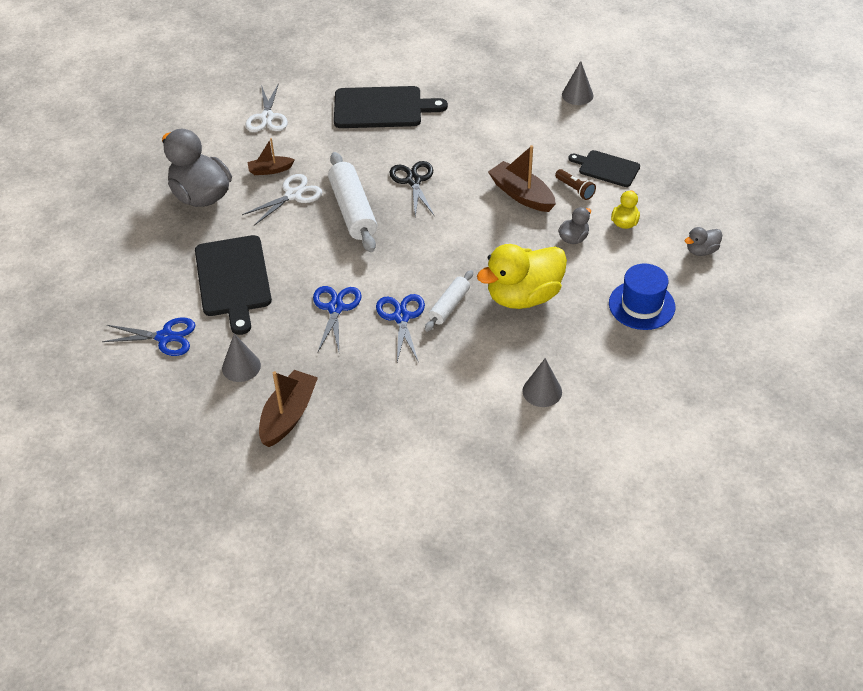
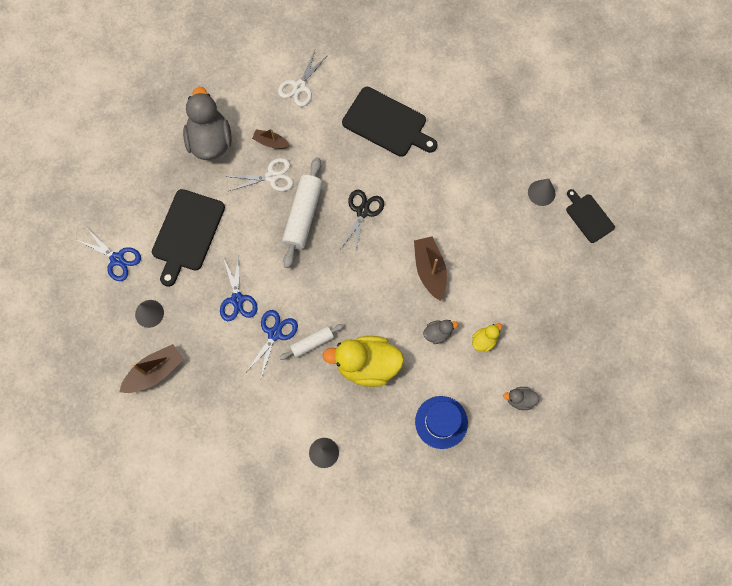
camera: 30 degrees right, 25 degrees up
(335, 308) = (237, 299): blue scissors -> blue scissors turned 135 degrees clockwise
(575, 189) = (471, 288): brown flashlight -> none
(607, 168) = (509, 280): black cutting board -> black cutting board (588, 217)

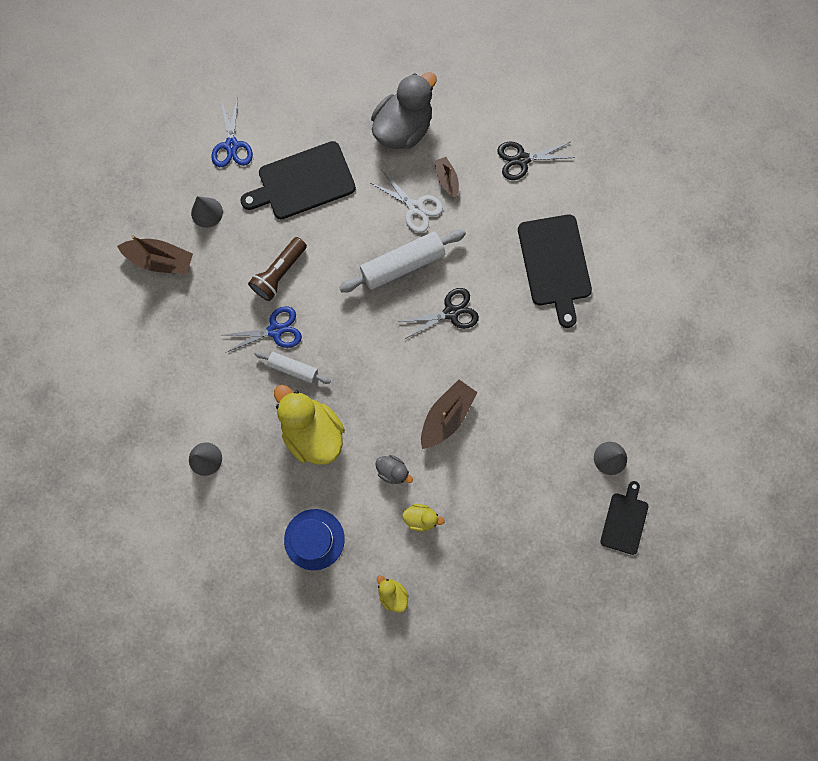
camera: 50 degrees right, 5 degrees up
(237, 299) = (279, 273): blue scissors -> brown flashlight
(299, 86) = (522, 159): white scissors -> black scissors
(519, 399) = (392, 594): grey duck -> yellow duck

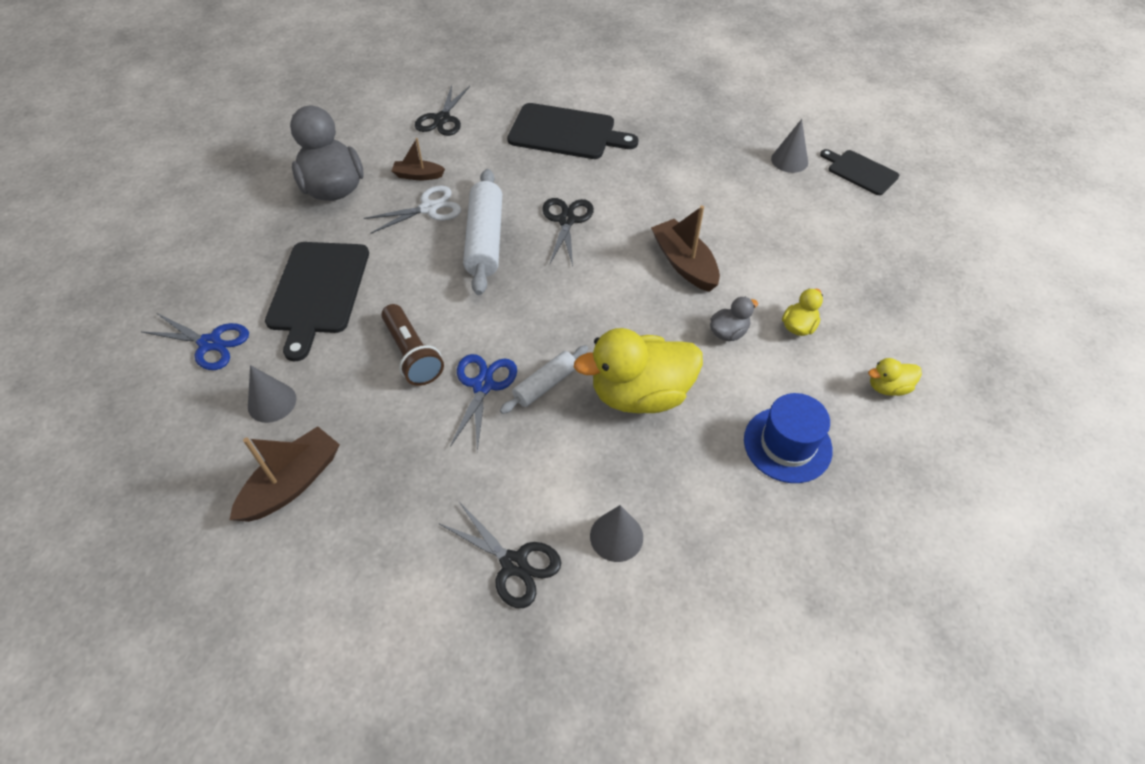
camera: 65 degrees left, 25 degrees down
(164, 409) = (514, 564): none -> black scissors

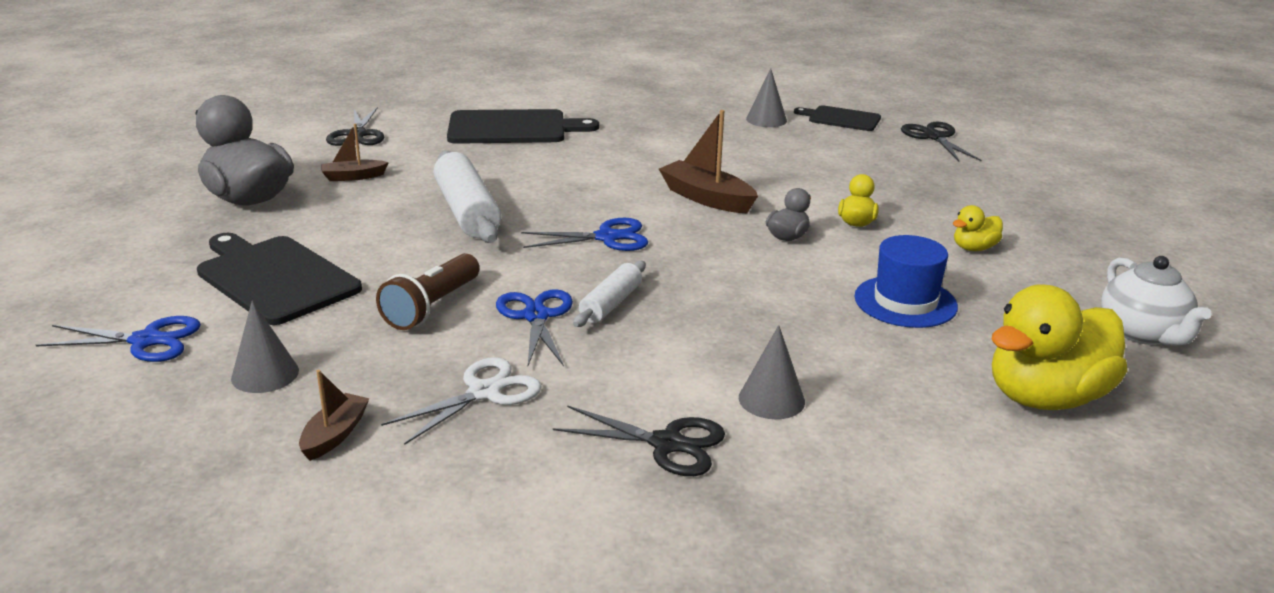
camera: 20 degrees left, 25 degrees down
(292, 483) = (335, 435): brown boat -> brown boat, size x0.60
(318, 291) = (275, 278): black cutting board -> black cutting board turned 150 degrees clockwise
(412, 354) = (432, 307): brown flashlight -> brown flashlight turned 75 degrees clockwise
(428, 208) = (382, 198): white scissors -> white scissors (484, 392)
(566, 220) = (554, 186): black scissors -> black scissors (934, 137)
(579, 298) = (607, 237): none -> blue scissors
(640, 394) = (724, 293): yellow duck -> yellow duck (1046, 397)
(982, 544) = (1143, 333): none -> white teapot

